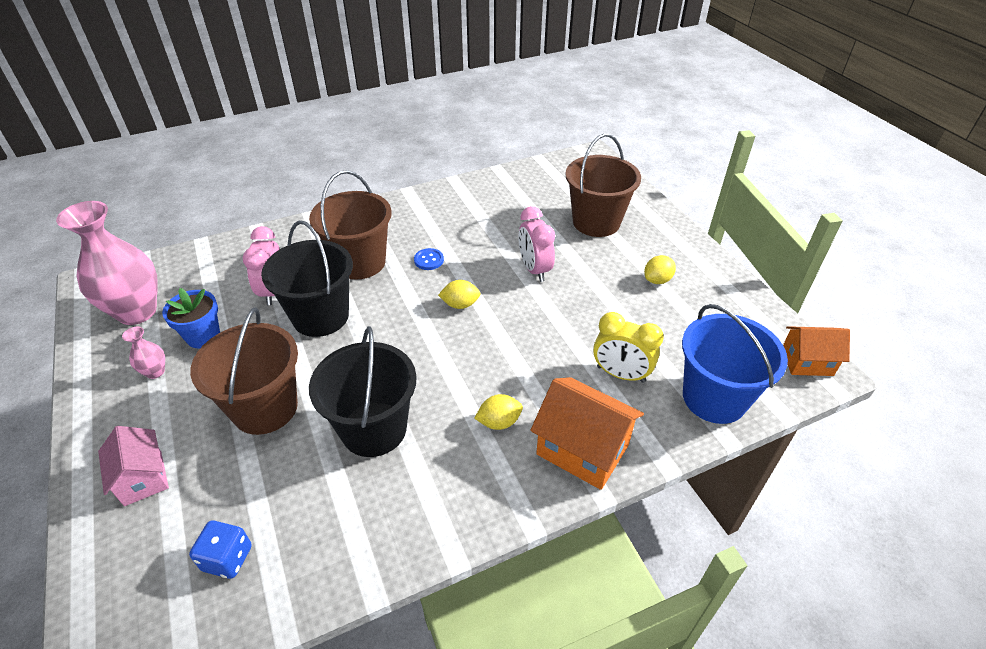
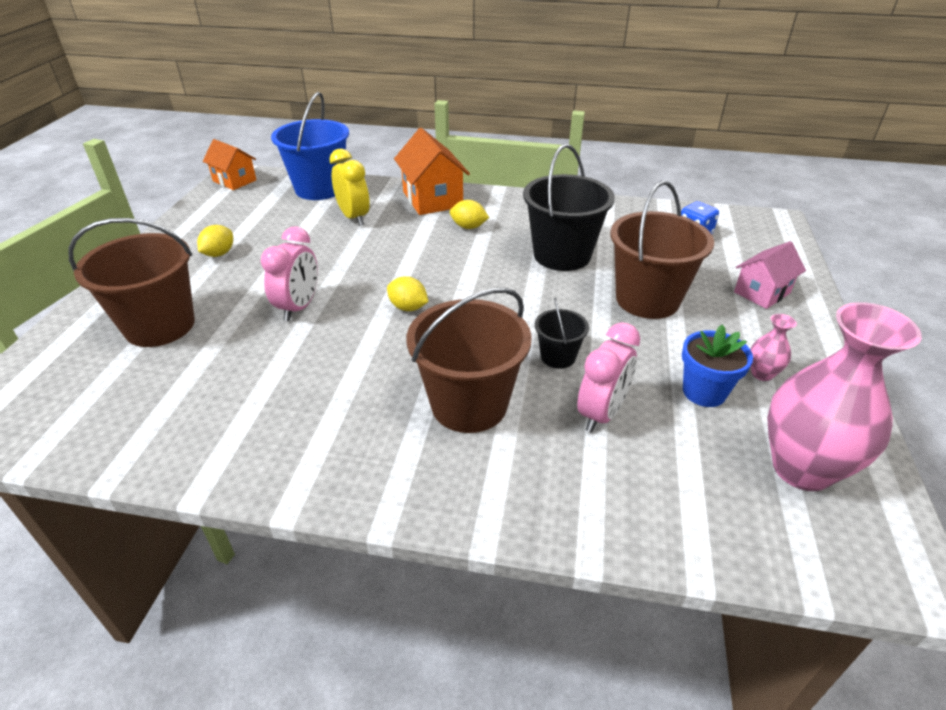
camera: 145 degrees left, 5 degrees down
(143, 478) = (762, 292): pink house -> pink house turned 45 degrees clockwise
(320, 316) = (558, 357): black bucket -> black bucket, size x0.50
(429, 260) = (387, 368): blue button -> none
(657, 280) = (219, 254): yellow lemon -> yellow lemon turned 60 degrees counterclockwise

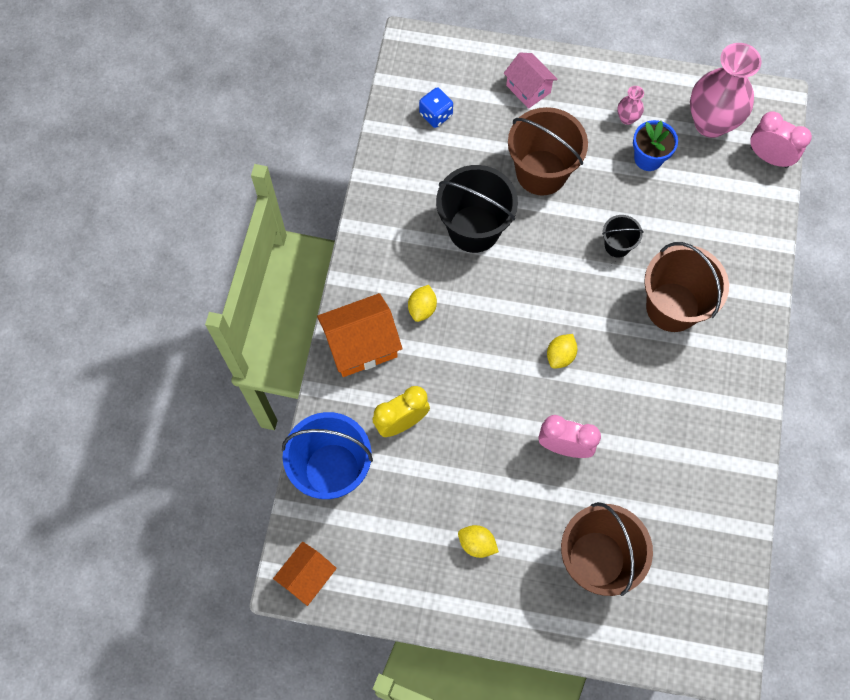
camera: 90 degrees left, 30 degrees up
(601, 413) = (674, 224): pink clock -> pink clock (769, 157)

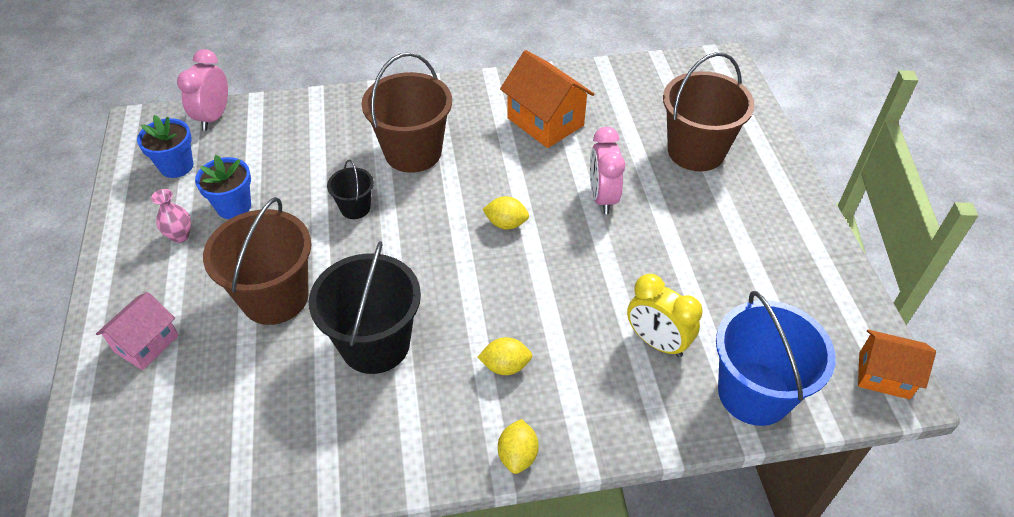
camera: 110 degrees left, 20 degrees down
(361, 345) = (584, 416): orange house -> orange house (545, 122)
(436, 115) = (204, 441): blue dice -> none
(477, 544) = (742, 238): yellow lemon -> yellow lemon (517, 455)
(711, 123) = (176, 166): pink vase -> blue flower pot

